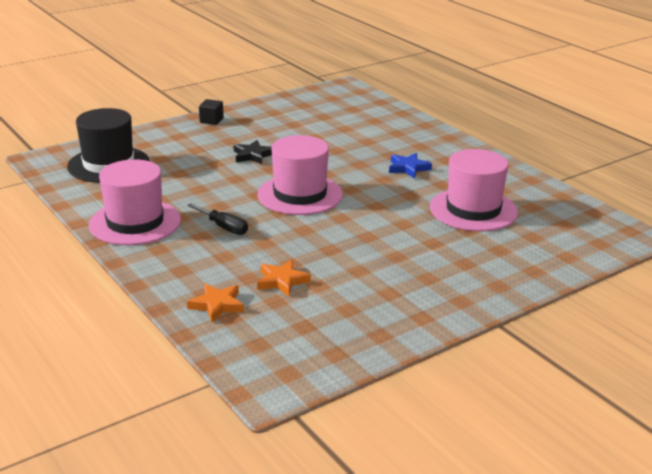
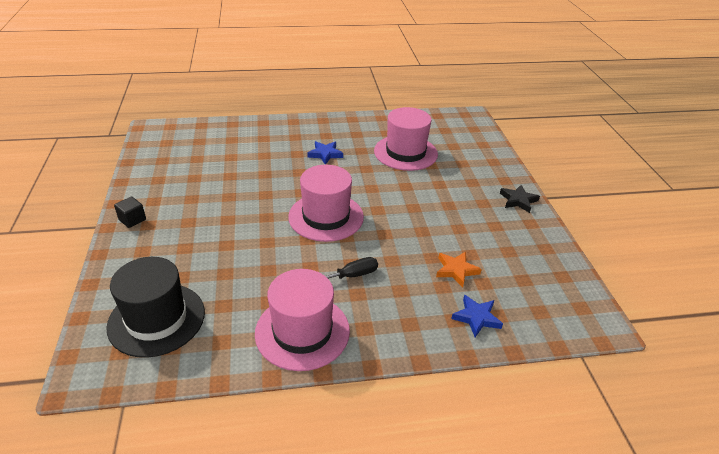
camera: 65 degrees left, 10 degrees up
(217, 305) = (476, 317): orange star -> blue star
(253, 155) = (232, 218): black star -> black star (518, 200)

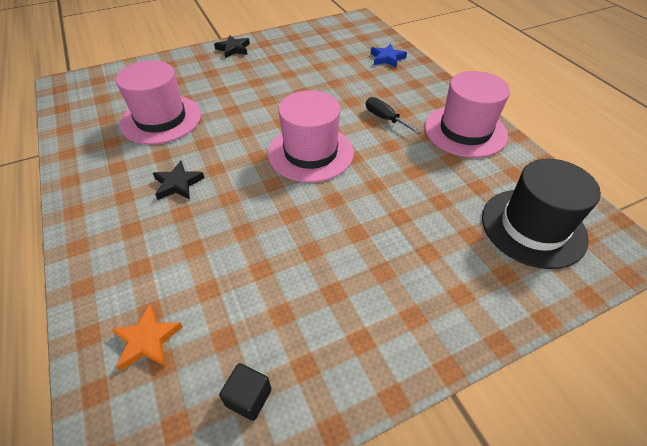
camera: 105 degrees left, 10 degrees up
(132, 220) = (415, 343): black cube -> black cube (248, 397)
(325, 154) = (178, 184): blue star -> black star
(456, 270) = (343, 70): orange star -> orange star (147, 340)

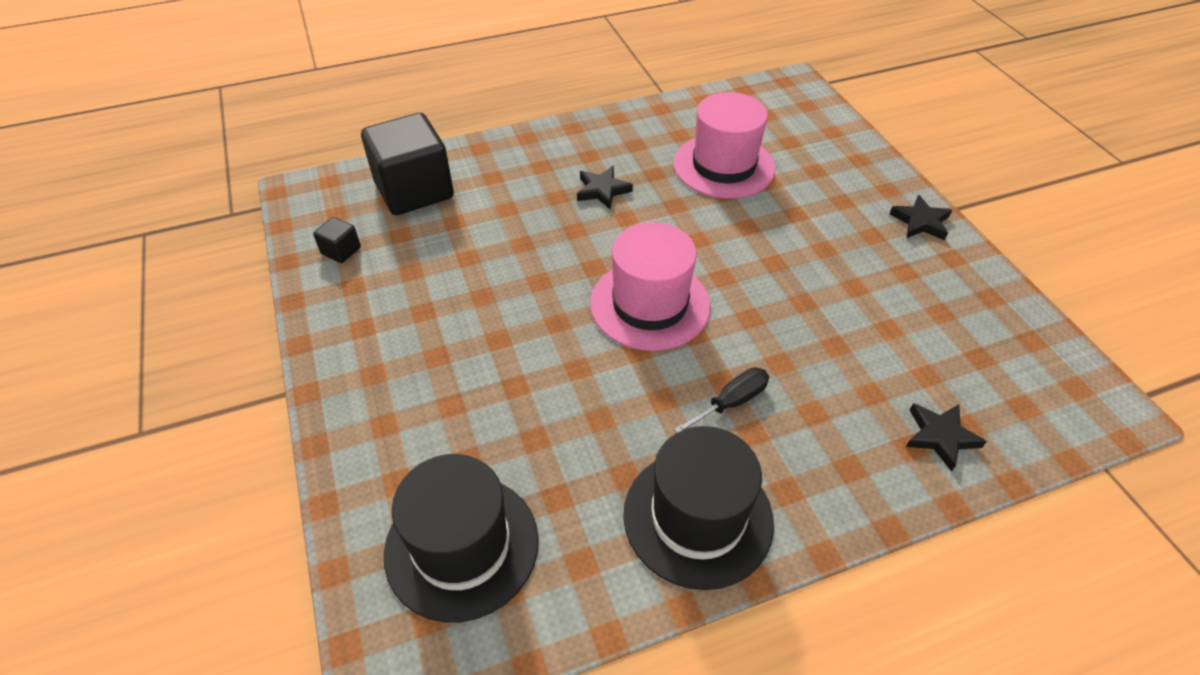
camera: 95 degrees right, 0 degrees up
(147, 340) = (414, 190): orange star -> black cube
(387, 58) = (940, 436): blue star -> black star
(465, 131) = (698, 517): pink hat -> black hat

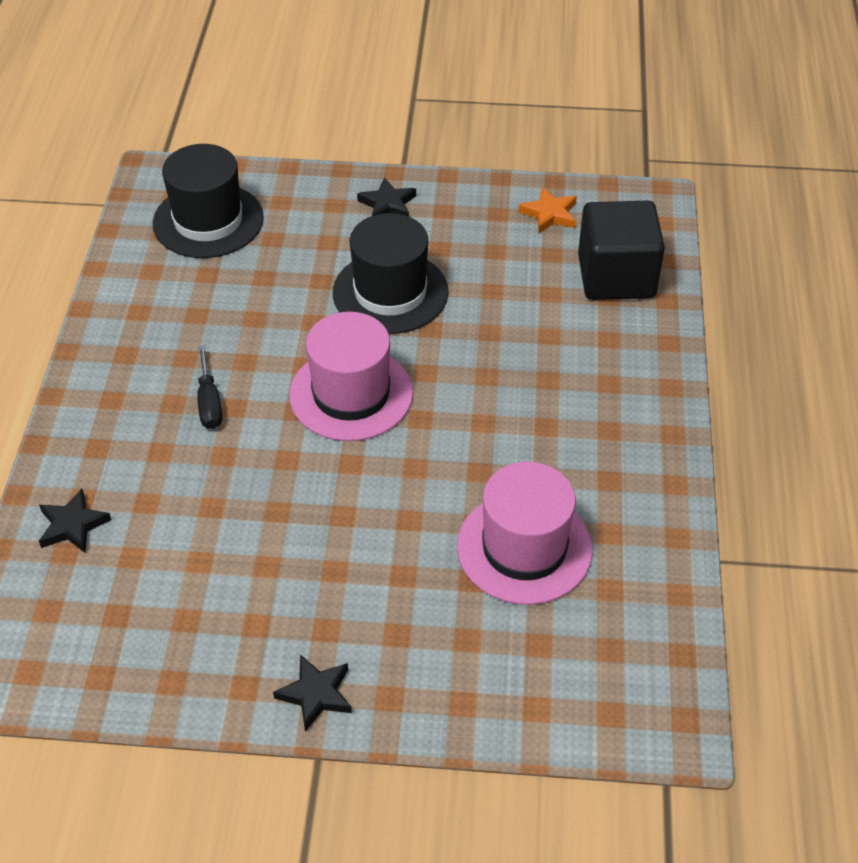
camera: 115 degrees right, 0 degrees up
(341, 251) = (549, 214): black cube -> orange star
(602, 190) = (538, 419): black star -> black star (387, 204)
(698, 517) = (133, 340): black hat -> black hat (390, 292)

